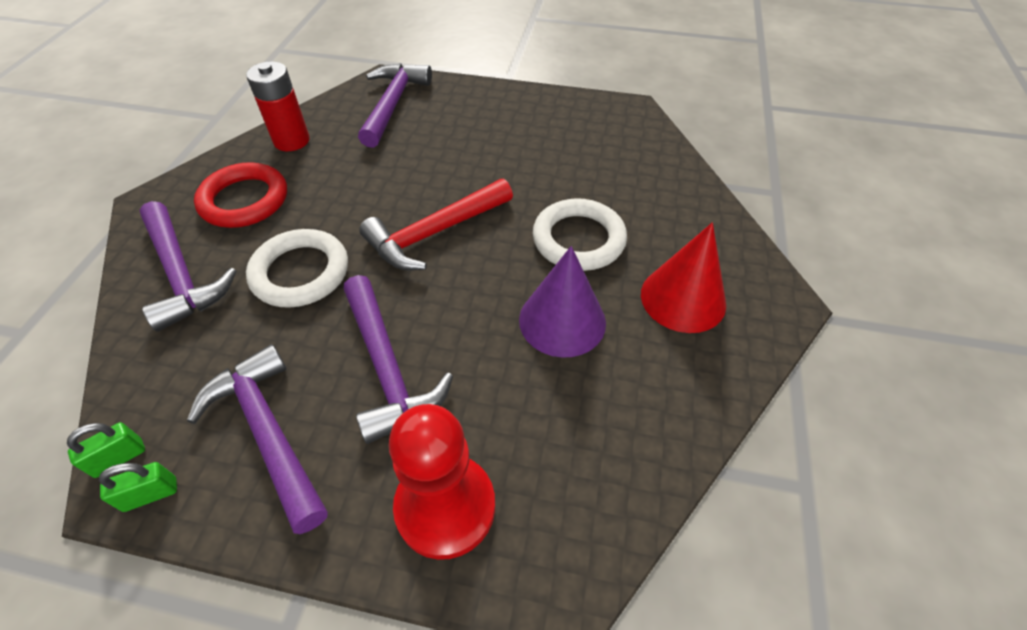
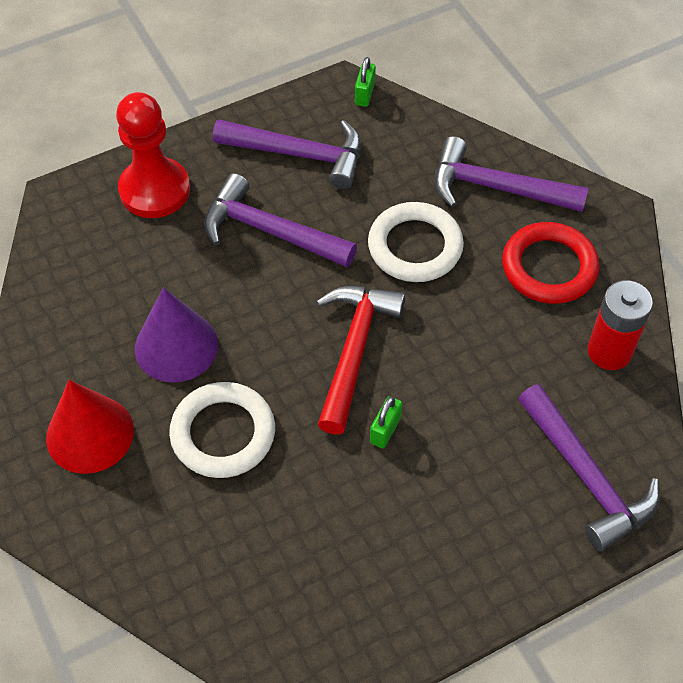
camera: 140 degrees right, 5 degrees up
(150, 494) = (323, 95): green padlock -> green padlock (385, 430)

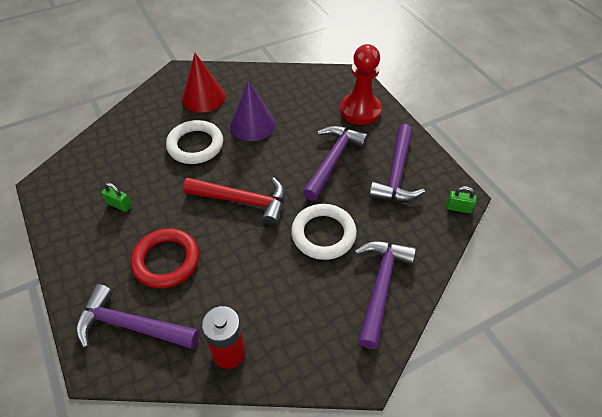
camera: 90 degrees right, 5 degrees down
(385, 430) = (185, 215): green padlock -> green padlock (119, 205)
(549, 267) = (306, 317): red ring -> red ring (166, 261)
(587, 477) = (131, 326): purple hammer -> purple hammer turned 45 degrees clockwise

